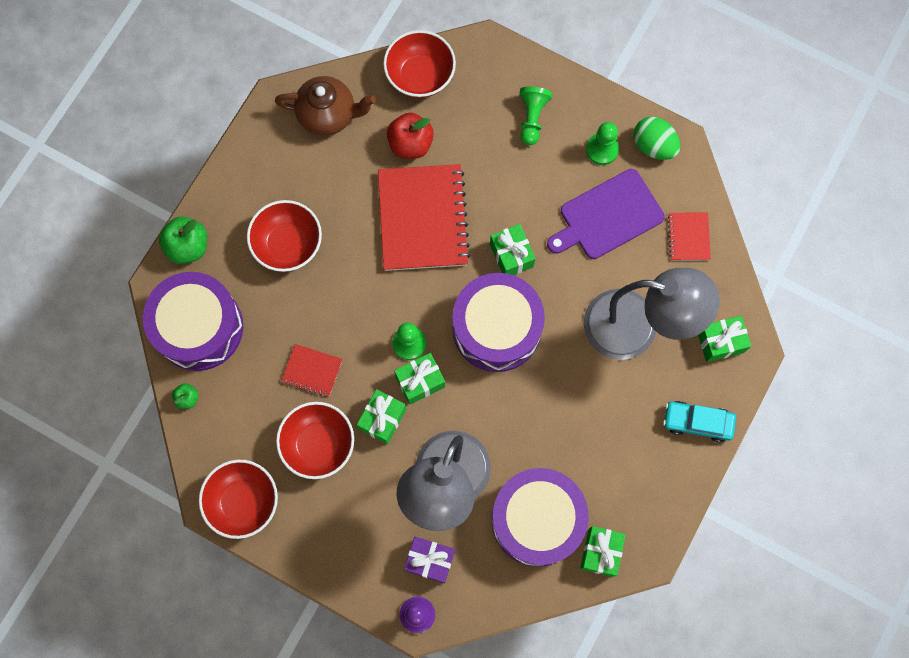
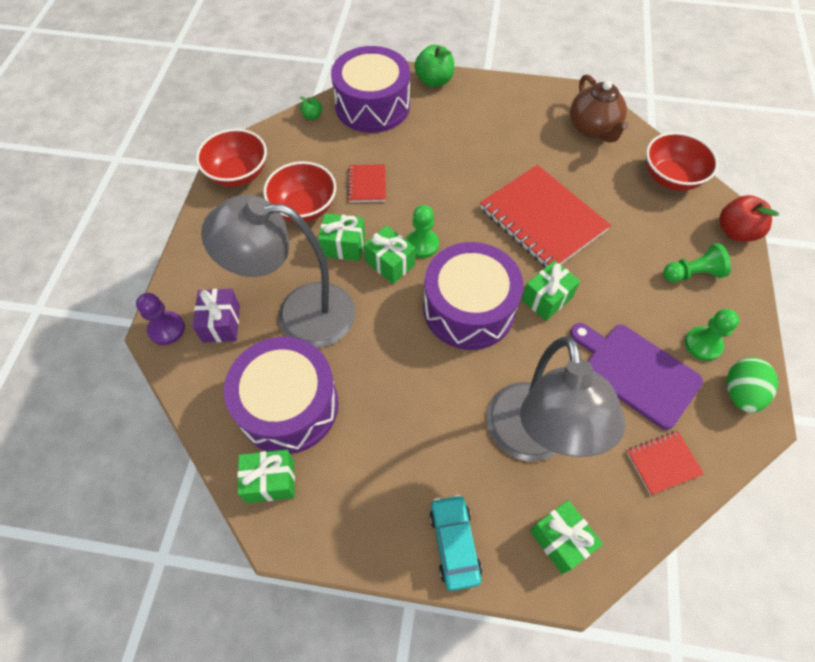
camera: 70 degrees right, 15 degrees down
(288, 244) = (468, 137): red bowl -> none
(410, 144) = (605, 190): red apple -> red apple (735, 232)
(423, 219) = (542, 219): red notebook -> red notebook turned 75 degrees clockwise

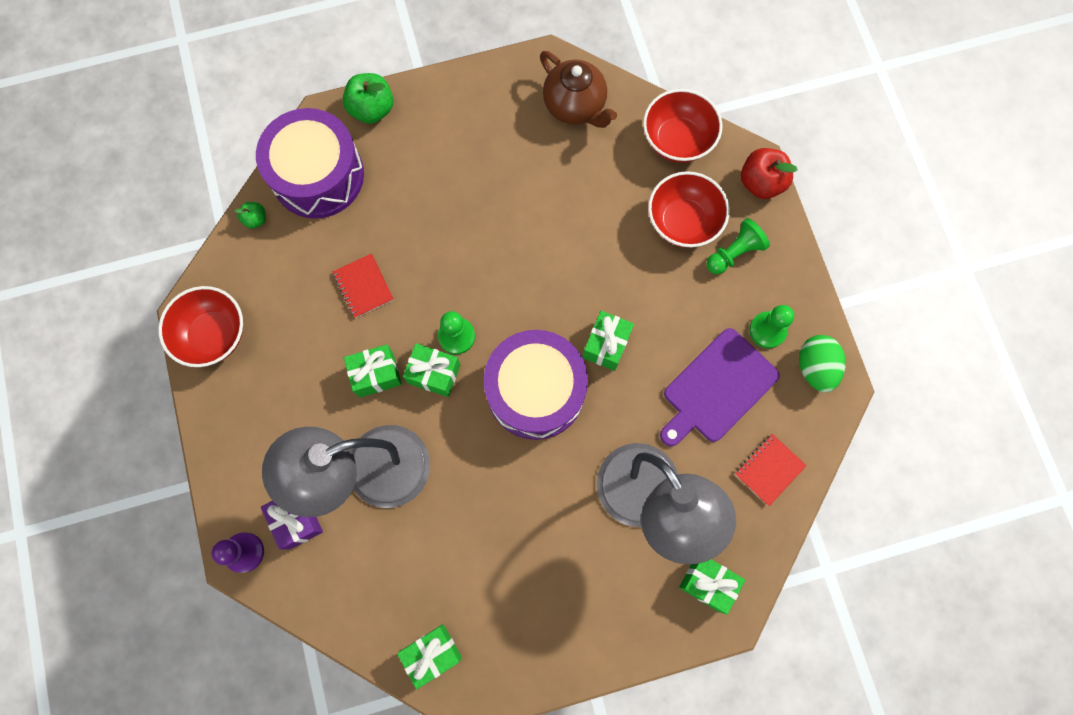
camera: 25 degrees left, 15 degrees up
(288, 405) = (410, 574): purple drum -> none
(304, 208) = (310, 346): red bowl -> red bowl (683, 222)
(454, 543) = (620, 630): turquoise car -> none
(542, 219) = (566, 251): red notebook -> none
(636, 372) = (717, 388): purple cutting board -> purple cutting board turned 60 degrees counterclockwise

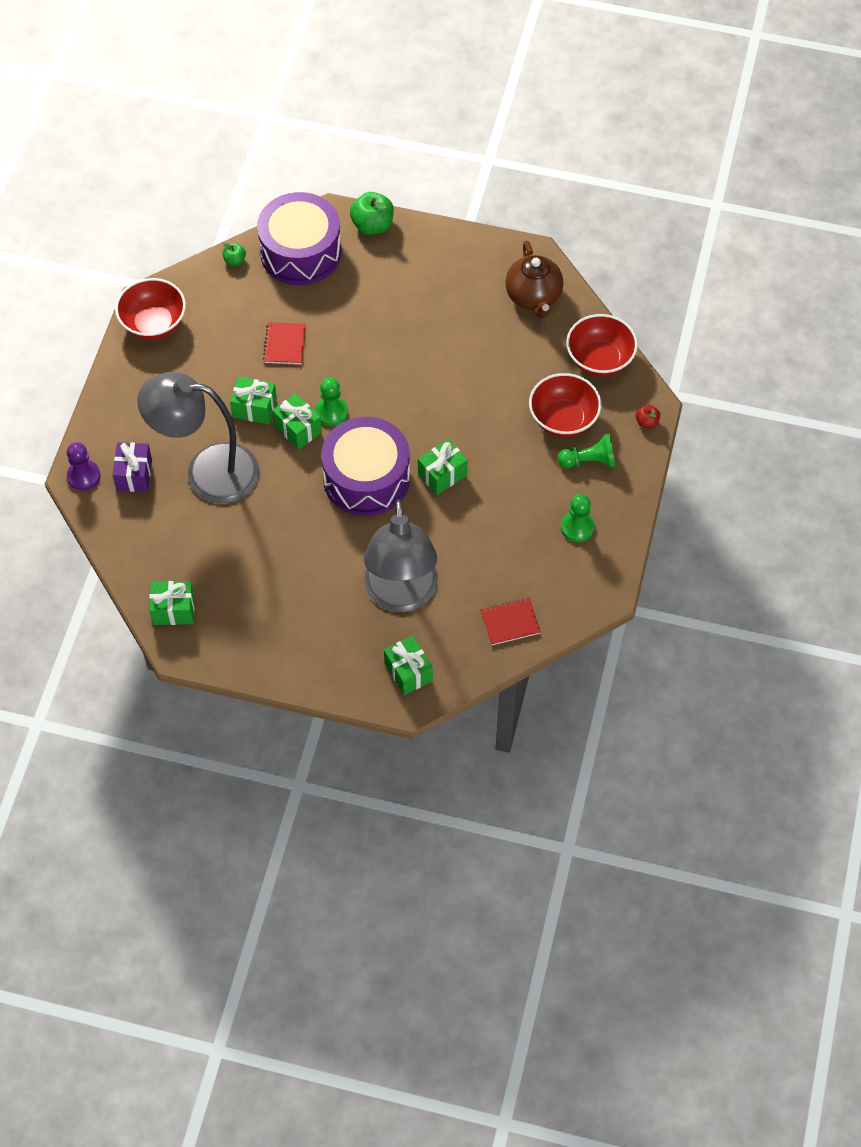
camera: 30 degrees right, 15 degrees down
(717, 388) = (508, 547): purple cutting board -> none
(761, 183) = (646, 422): red apple -> red apple, size x0.53
(815, 367) = (597, 572): green egg -> none

